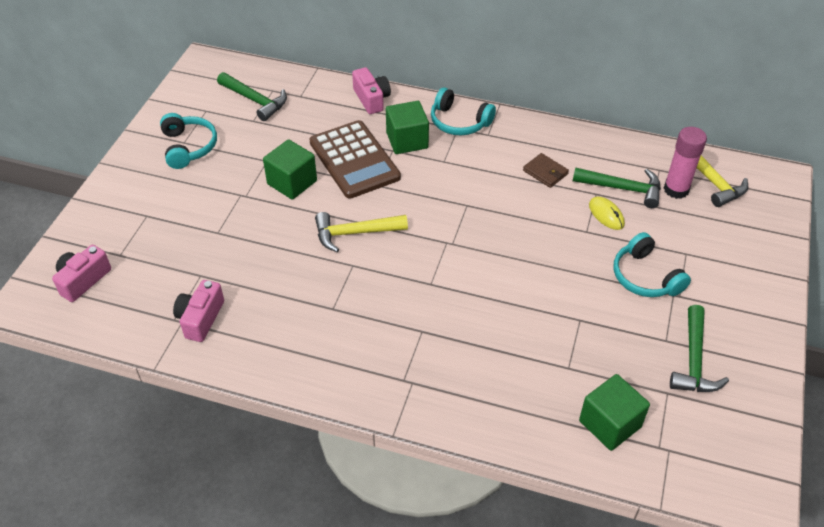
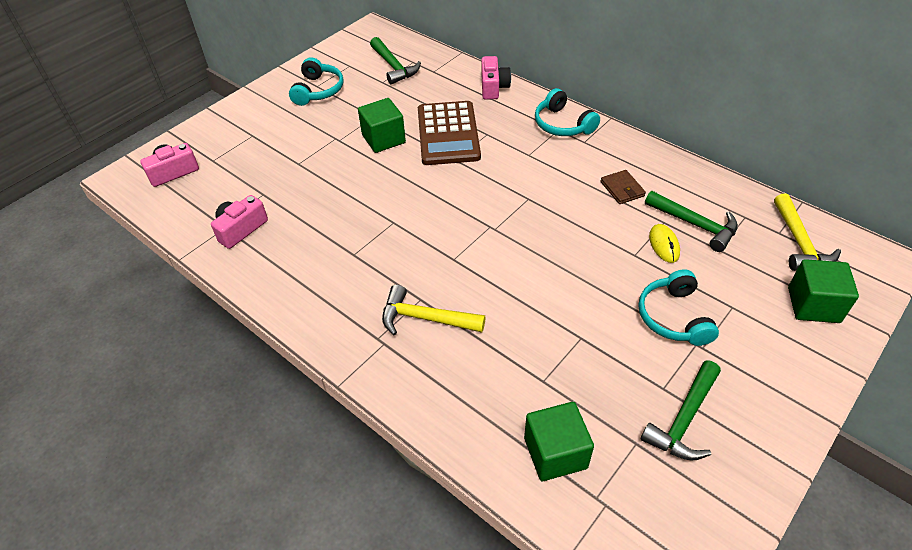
camera: 25 degrees right, 0 degrees up
(355, 233) = (411, 195): yellow hammer -> yellow hammer (425, 318)
(407, 140) = (505, 129): green cube -> green cube (813, 305)
(676, 189) = (754, 241): pink glue stick -> none

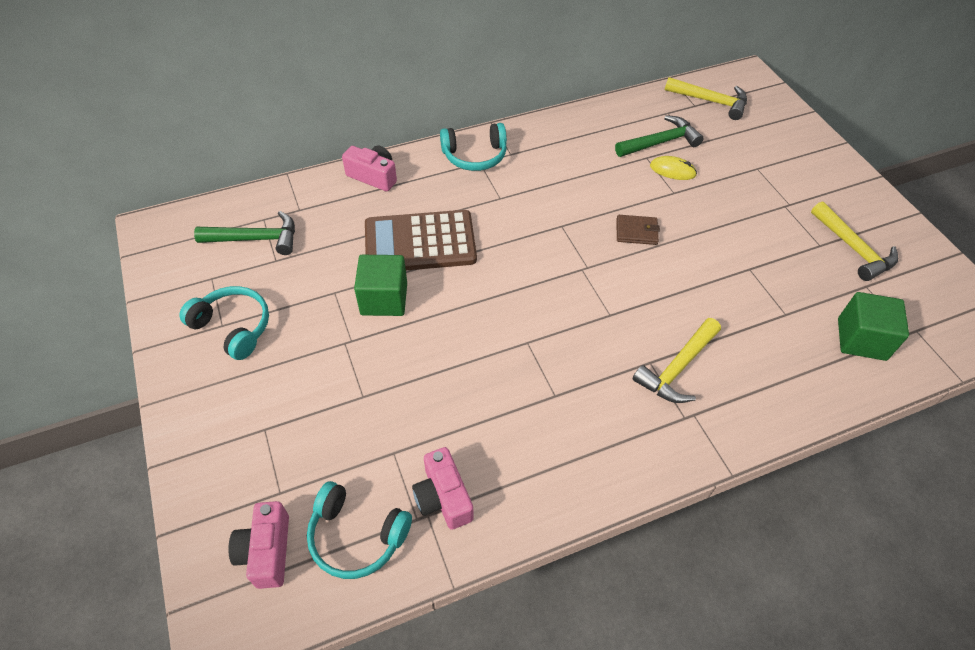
camera: 65 degrees left, 5 degrees up
(448, 134) = (420, 242): brown calculator -> brown calculator turned 150 degrees clockwise
(622, 189) = (591, 161): brown wallet -> brown wallet (636, 232)
(674, 317) = (753, 204): turquoise headphones -> turquoise headphones (356, 536)
(684, 419) = (853, 248): green hammer -> yellow hammer
(813, 305) = (774, 128): green cube -> none

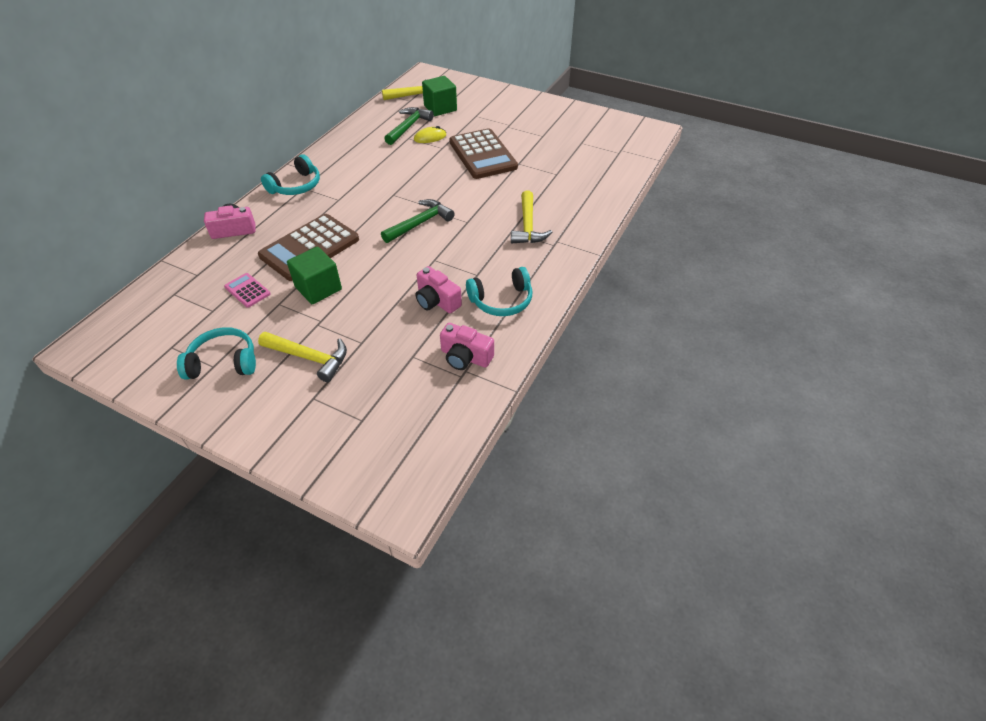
camera: 40 degrees left, 5 degrees down
(256, 239) = (181, 307): green hammer -> green hammer (420, 223)
(267, 551) = (387, 451): pink camera -> pink camera (437, 301)
(323, 257) = (247, 290): none -> pink calculator
(356, 536) = (435, 407): turquoise headphones -> turquoise headphones (501, 300)
(636, 232) = (440, 176): brown wallet -> none
(714, 230) = (482, 155): none -> brown calculator
(853, 248) = (559, 129): yellow hammer -> yellow hammer (309, 358)
(861, 339) = (601, 166): green cube -> green cube (440, 108)

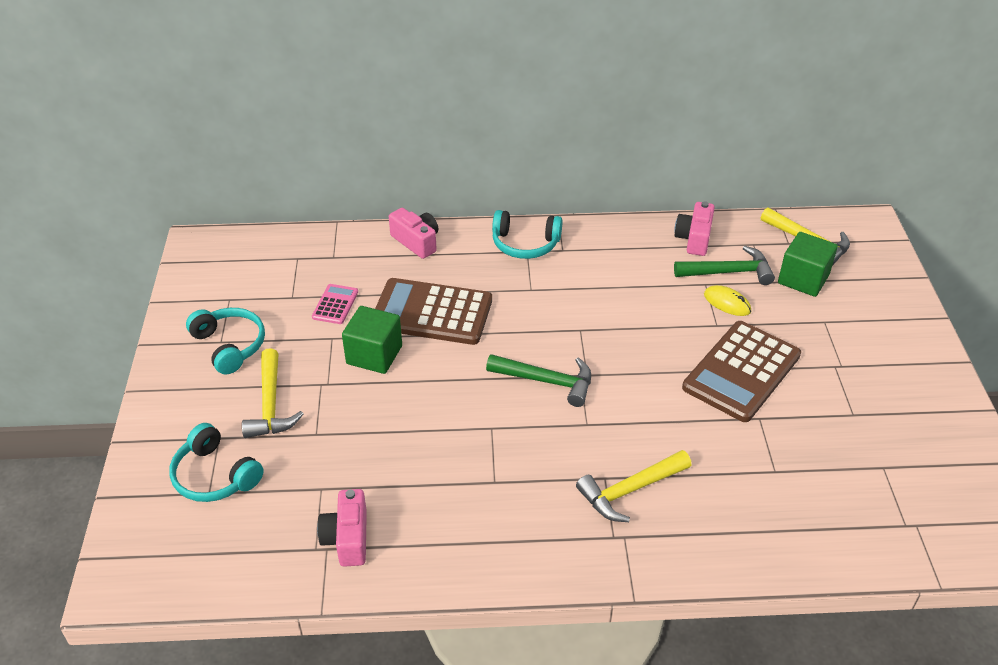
camera: 60 degrees right, 5 degrees down
(437, 301) = (422, 466): pink camera -> pink camera (694, 239)
(501, 300) = (465, 529): turquoise headphones -> turquoise headphones (215, 476)

